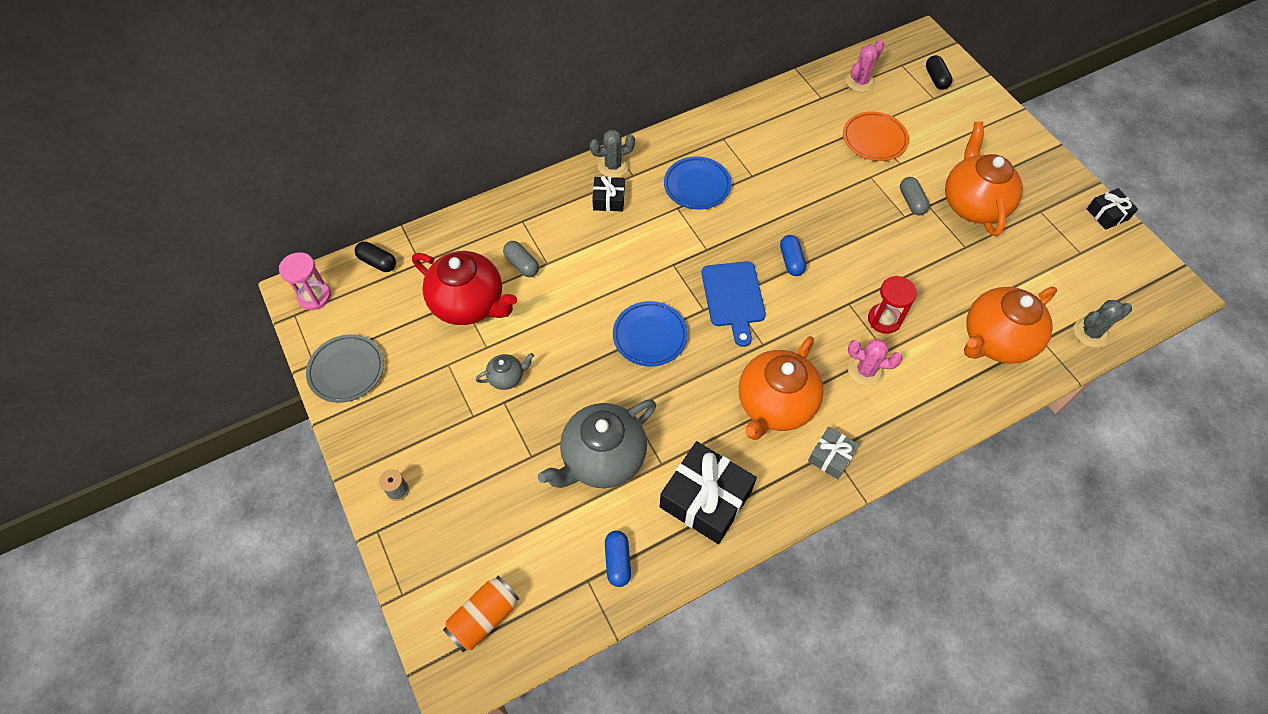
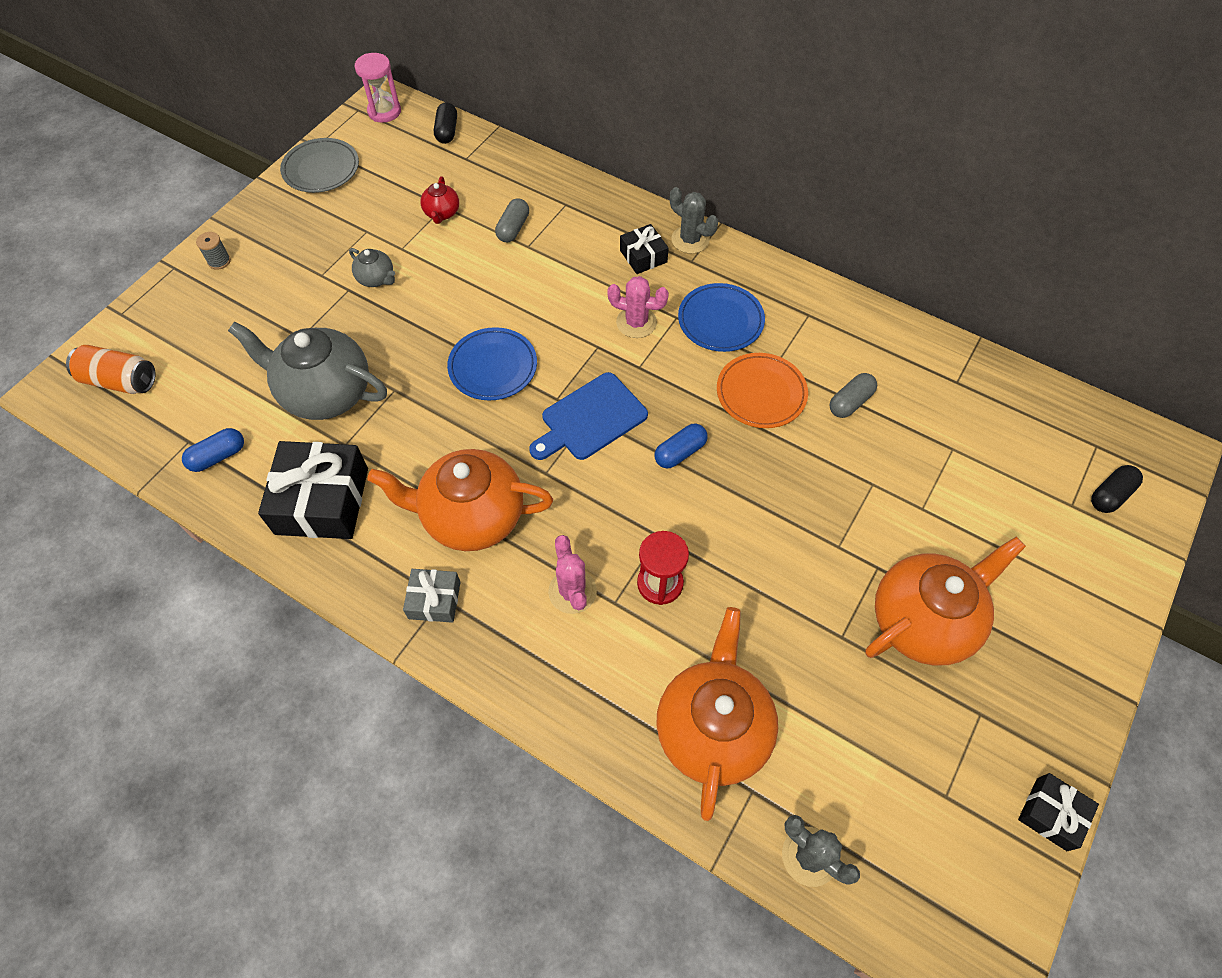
camera: 60 degrees right, 0 degrees up
(469, 304) = (442, 213): red teapot -> red teapot, size x0.46
(860, 82) = (1021, 412): pink cactus -> pink cactus (636, 322)
(874, 139) = (938, 464): orange plate -> orange plate (761, 393)
(911, 202) = (868, 545): grey capsule -> grey capsule (850, 402)
(995, 340) = (712, 729): orange teapot -> orange teapot turned 75 degrees clockwise

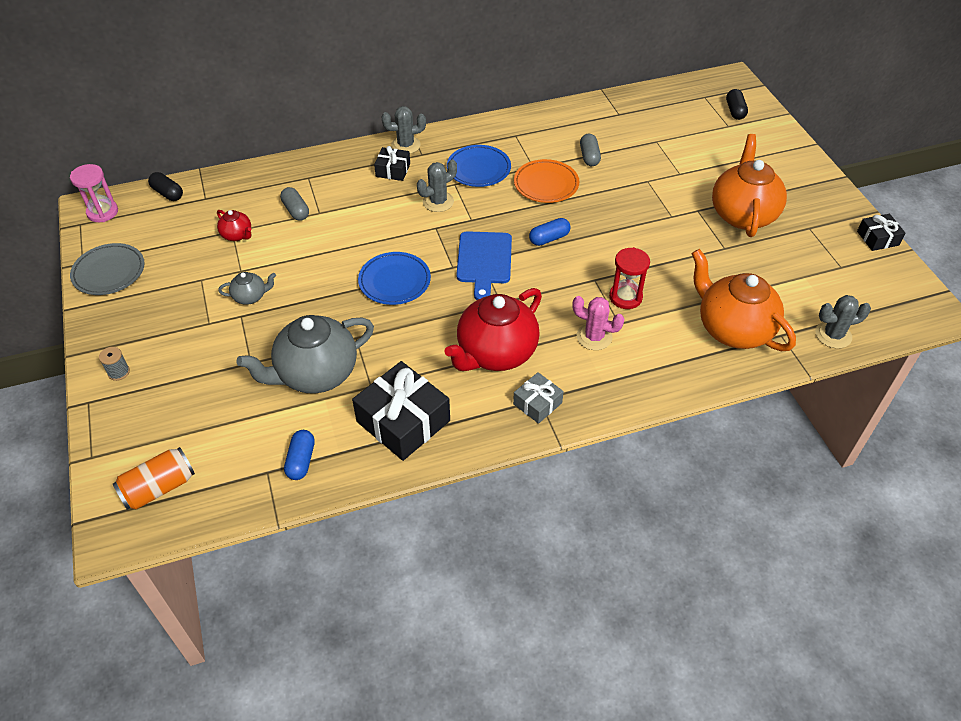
camera: 50 degrees left, 10 degrees down
(471, 516) = (495, 353): orange teapot -> red teapot
(636, 322) = (438, 202): pink cactus -> grey cactus
(680, 452) = (549, 238): blue capsule -> blue capsule turned 60 degrees clockwise

